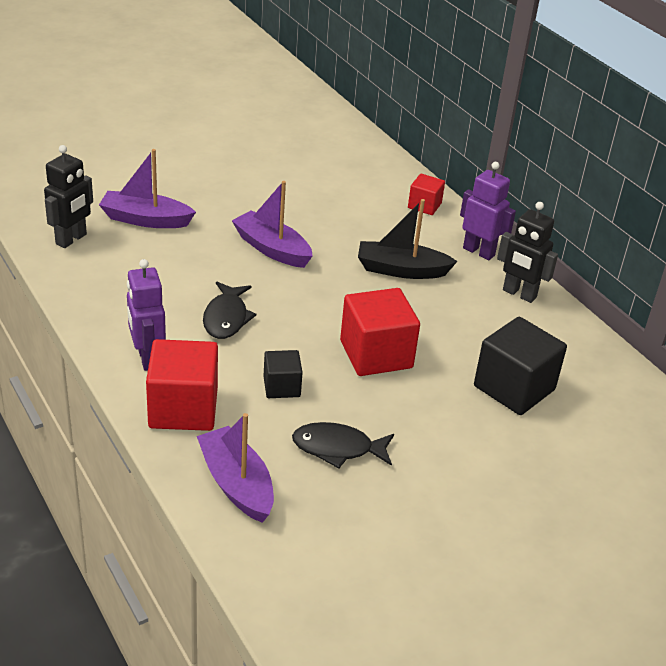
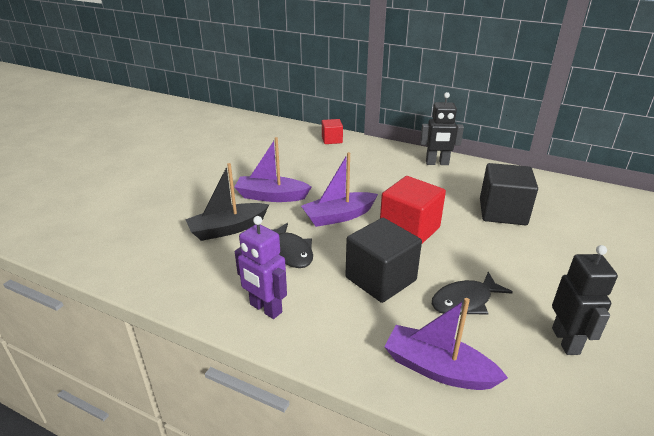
camera: 30 degrees left, 5 degrees down
(71, 239) = (114, 250): black robot -> black robot (566, 341)
(145, 219) = (162, 213): purple boat -> purple boat (339, 216)
(183, 408) = (334, 332): red cube -> none
(281, 387) = (380, 279): black cube -> black cube, size x1.81
(401, 270) = (362, 176): black boat -> black boat (228, 229)
(479, 252) = (389, 151): purple robot -> none

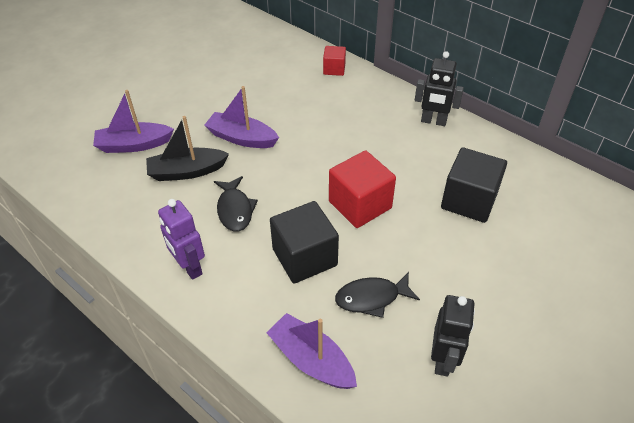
camera: 15 degrees right, 15 degrees up
(339, 216) = (297, 175): purple boat -> purple boat (134, 145)

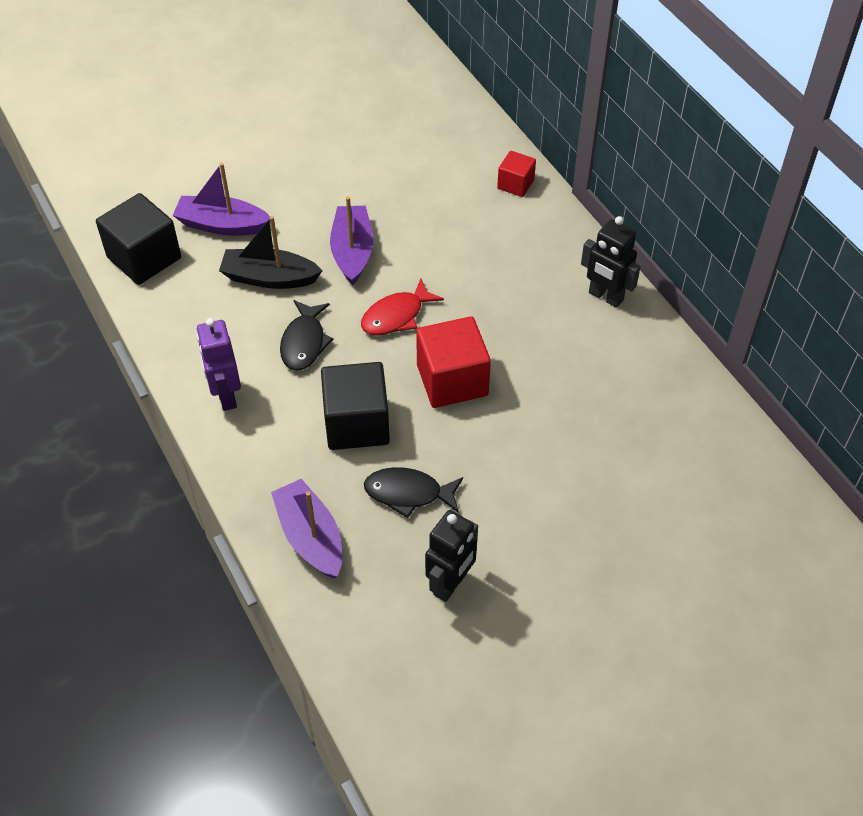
camera: 20 degrees right, 5 degrees up
(242, 138) = (352, 252): purple boat -> purple boat turned 45 degrees clockwise
(296, 172) = (396, 316): none -> red fish
(469, 200) = (588, 415): black cube -> black cube (144, 258)

